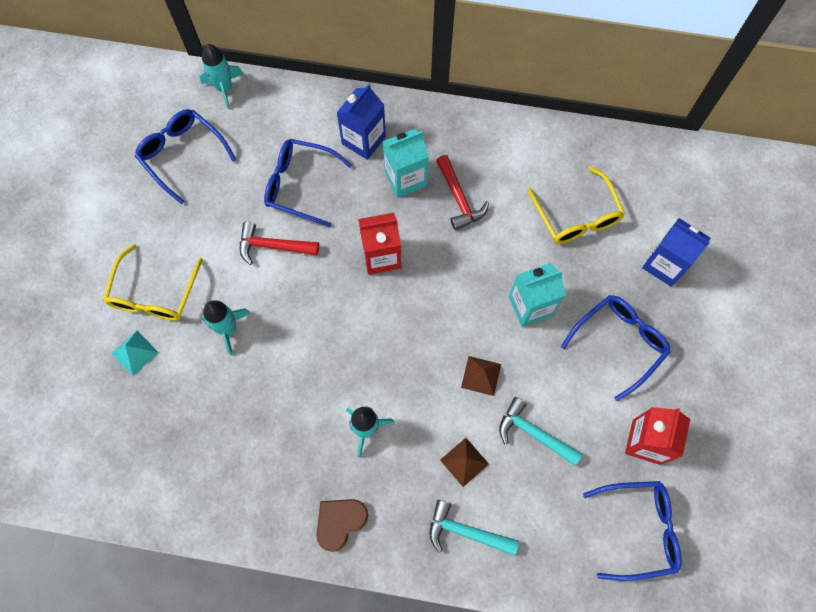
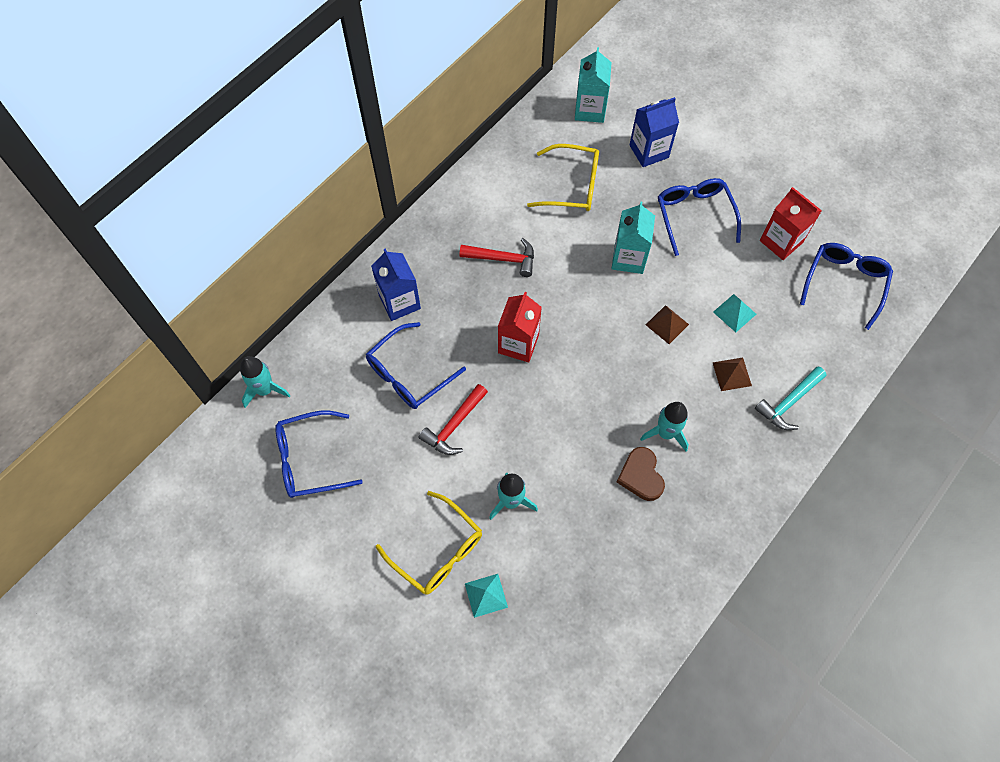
camera: 60 degrees left, 5 degrees down
(340, 522) = (734, 493): brown heart -> brown heart (641, 476)
(405, 178) = (458, 288): turquoise carton -> turquoise carton (590, 110)
(533, 433) = (734, 313): turquoise hammer -> turquoise pyramid

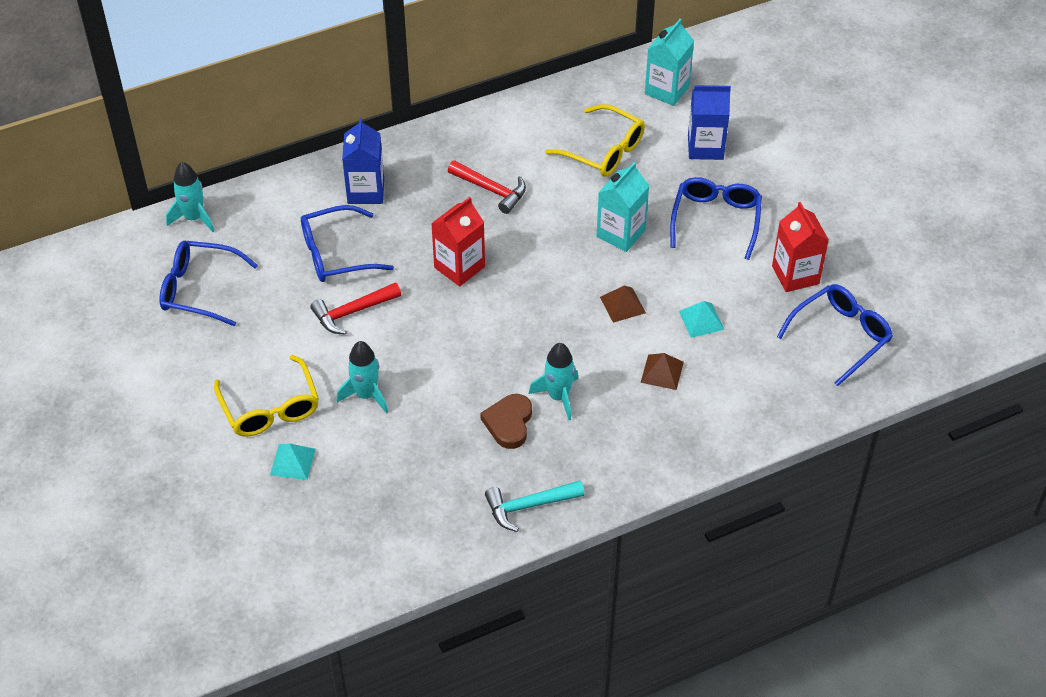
camera: 25 degrees right, 15 degrees down
(788, 402) = (706, 419): turquoise hammer -> turquoise hammer (528, 506)

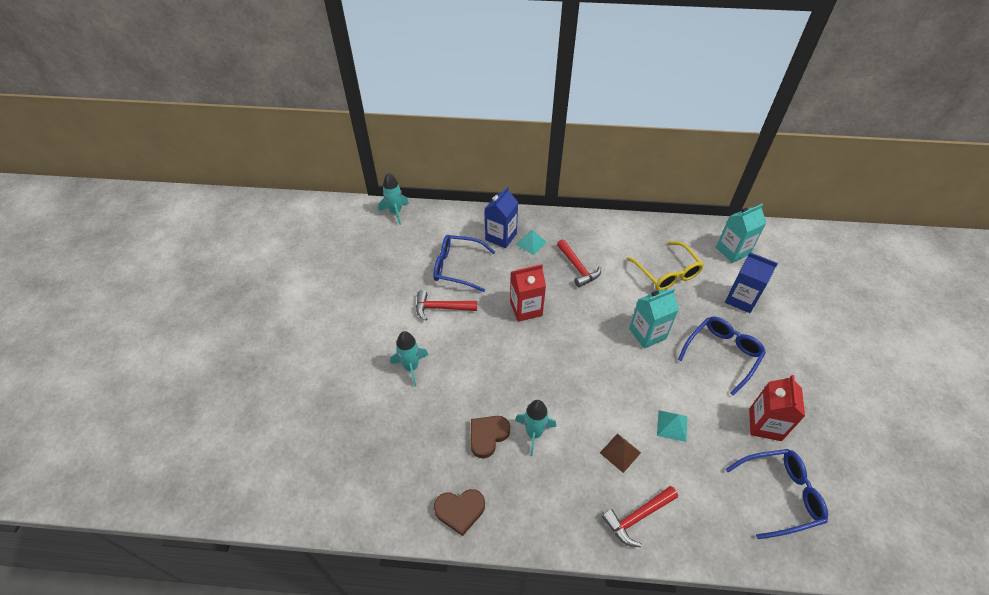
camera: 30 degrees right, 0 degrees up
(199, 289) = (367, 254): blue glasses -> none
(270, 408) = (350, 347): yellow glasses -> none
(292, 462) = (335, 391): turquoise pyramid -> turquoise pyramid (531, 243)
(528, 506) = (460, 511): turquoise hammer -> brown heart
(622, 304) = (620, 386): brown pyramid -> none
(713, 423) = (637, 517): none -> red hammer

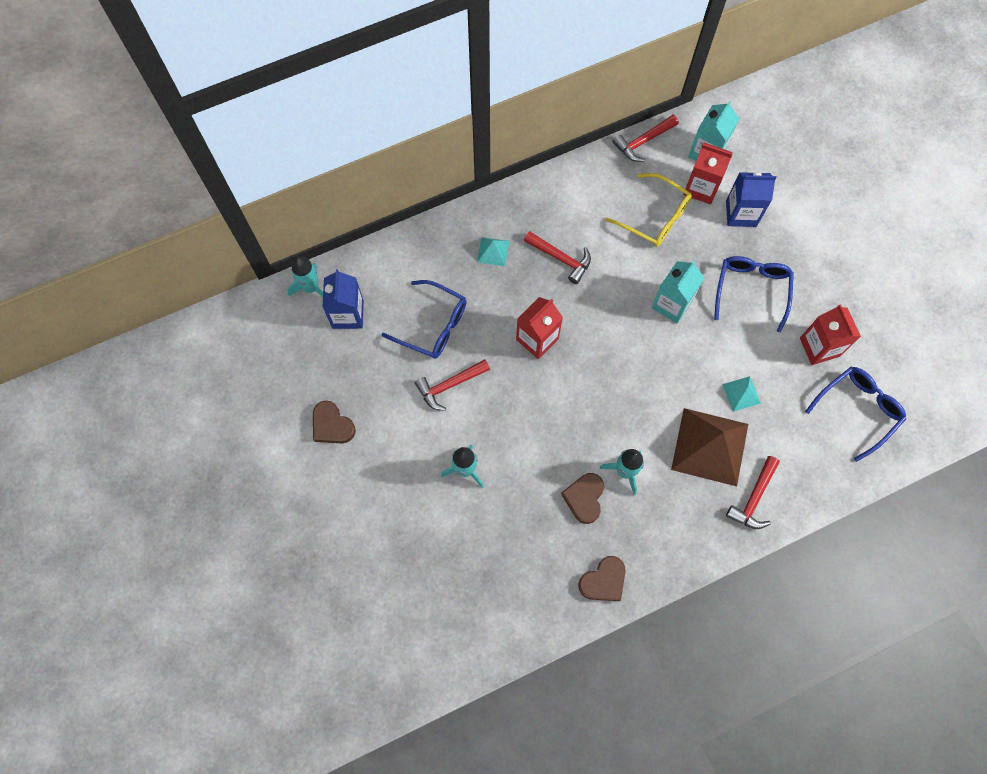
camera: 30 degrees left, 20 degrees up
(344, 293) = (332, 425): none -> brown heart
(457, 267) = (433, 325): blue glasses -> blue glasses turned 135 degrees counterclockwise
(501, 237) = (455, 260): blue carton -> blue carton (348, 314)
(620, 452) = (710, 446): brown pyramid -> brown pyramid, size x2.18
(684, 225) = (643, 142): none -> red hammer
(716, 270) = (701, 188): none -> red carton

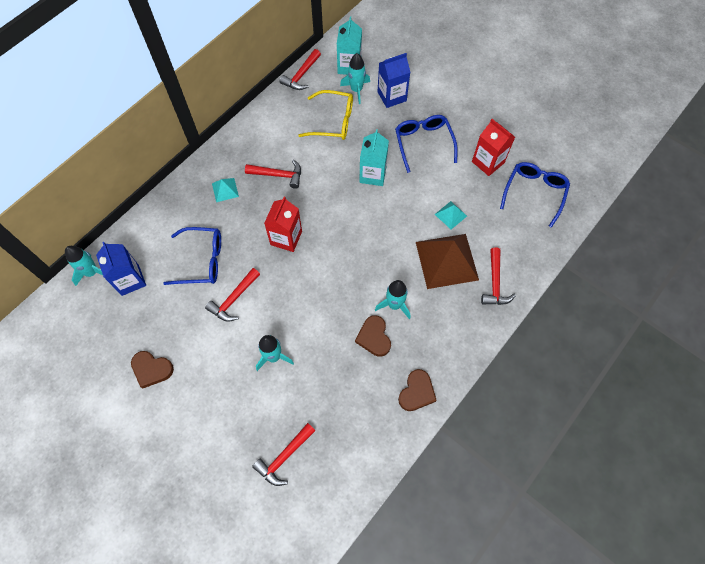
camera: 25 degrees left, 5 degrees down
(430, 583) = (284, 457): none -> red hammer
(701, 188) = (356, 90): red carton -> turquoise rocket

